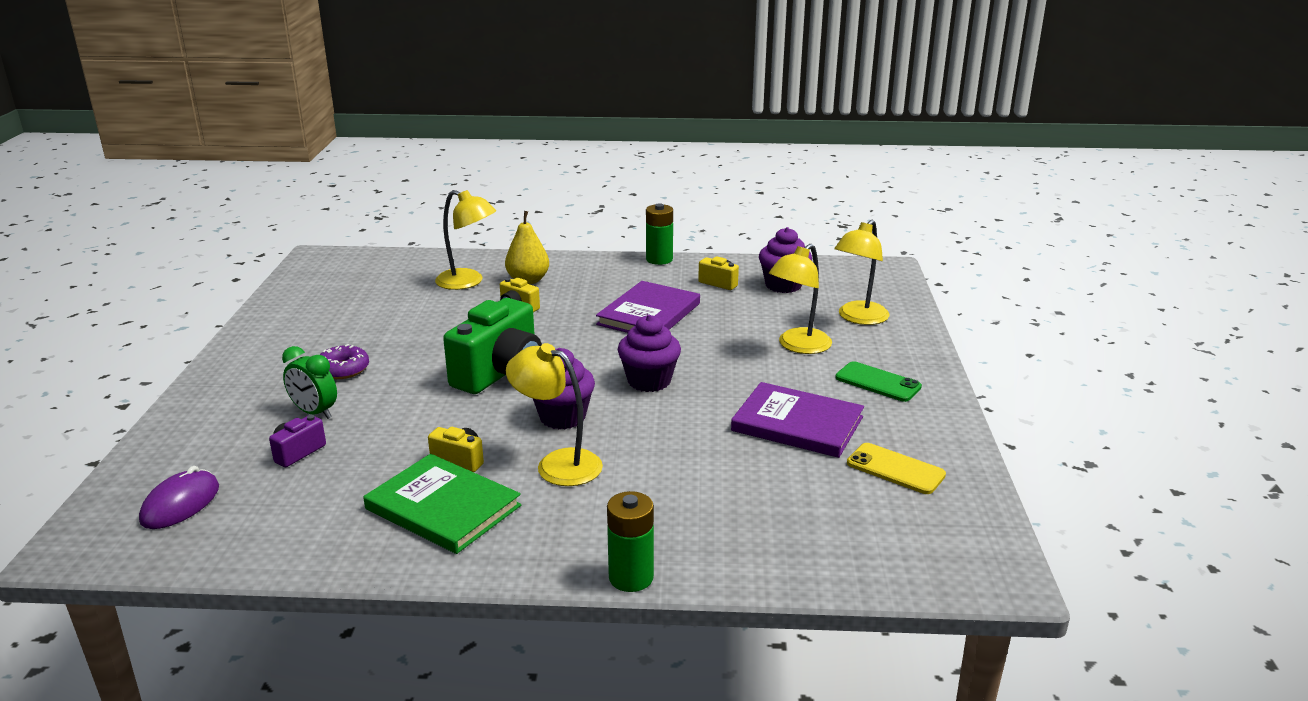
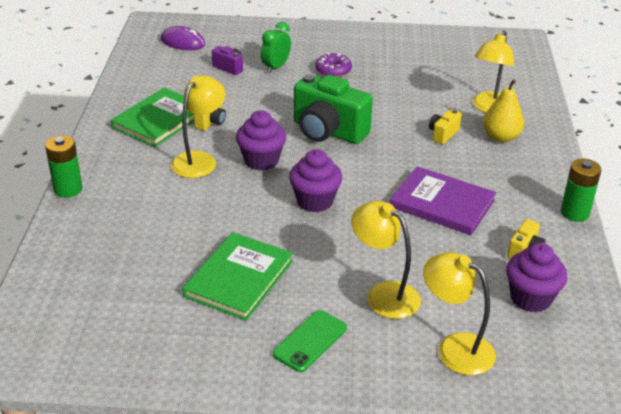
camera: 90 degrees right, 10 degrees up
(797, 424) = (239, 278): purple book -> green book
(895, 469) = (160, 328): yellow phone -> none

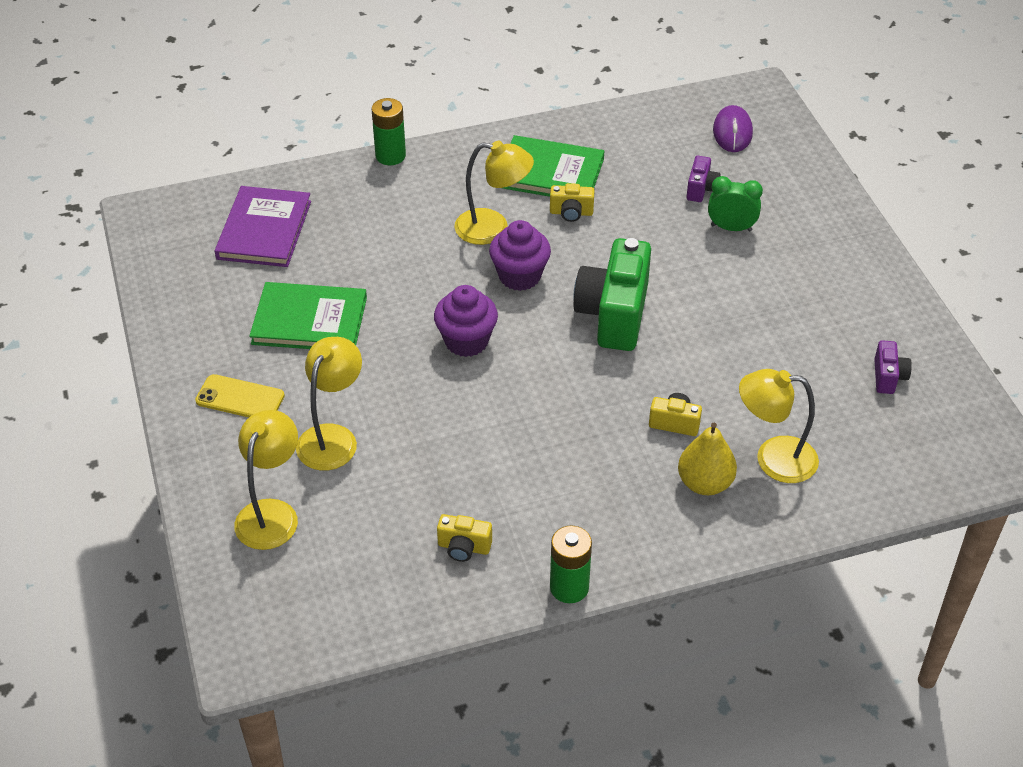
camera: 70 degrees right, 10 degrees up
(310, 341) = (240, 398): green phone -> yellow phone
(333, 70) = (762, 281): purple donut -> none
(440, 54) = (888, 377): none -> purple camera
(442, 204) = (520, 452): purple book -> purple book (264, 230)
(530, 298) = (379, 566): purple cupcake -> none

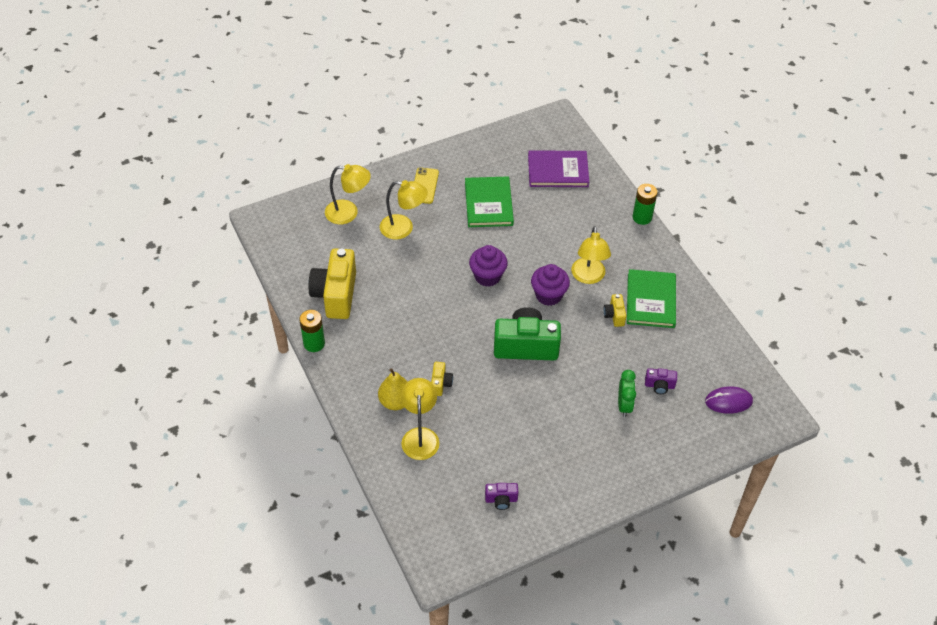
camera: 80 degrees right, 5 degrees up
(464, 547) = (335, 295): yellow camera -> yellow camera, size x2.17

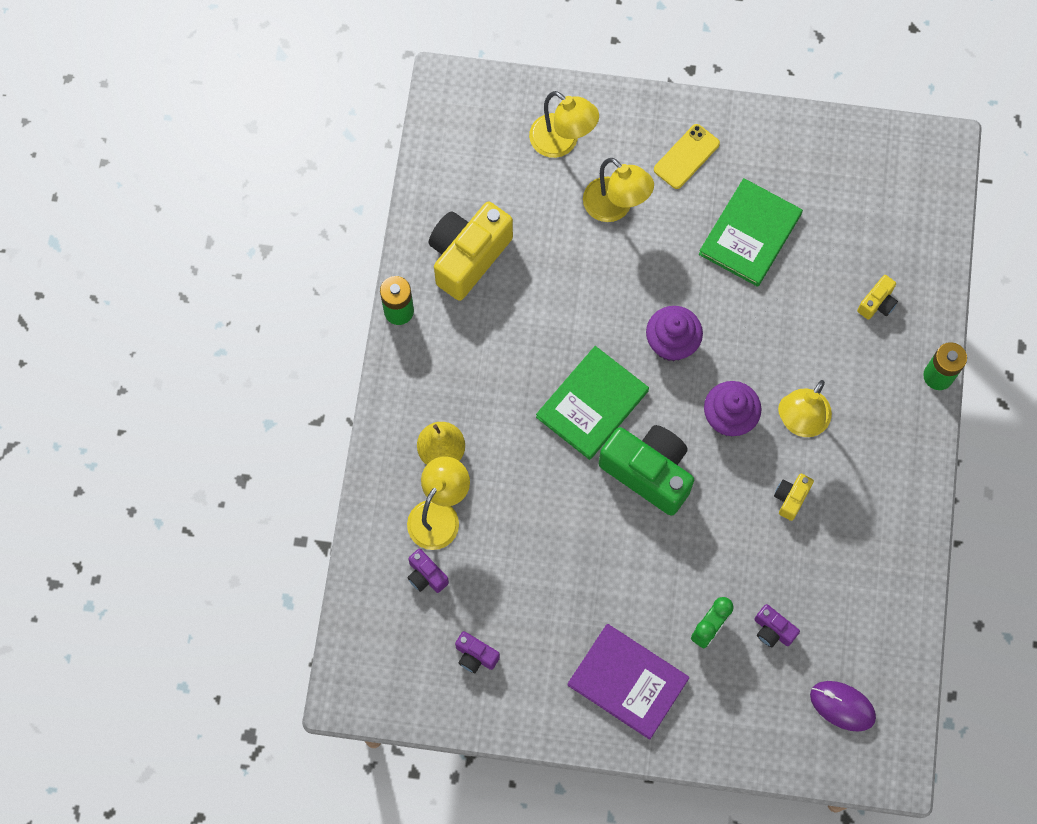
camera: 35 degrees right, 20 degrees up
(437, 474) = (426, 576): none -> purple camera
(440, 384) = (510, 460): yellow camera -> yellow camera (877, 303)
(558, 171) = (879, 236): purple book -> purple book (628, 682)
(651, 300) = (854, 506): green book -> green book (592, 404)

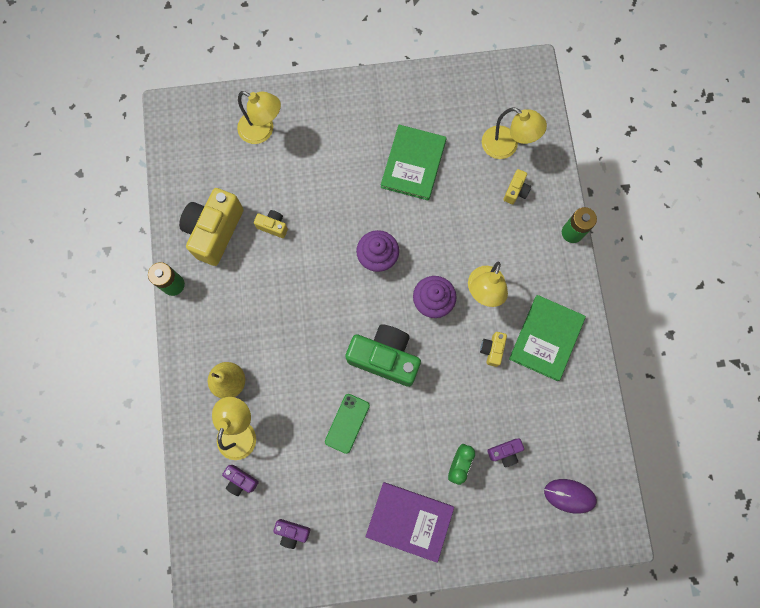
camera: 15 degrees left, 5 degrees up
(545, 269) = (273, 226): none -> yellow camera
(579, 541) = (347, 423): none -> green phone
(592, 404) = (331, 317): green book -> green book (546, 338)
(615, 207) = (312, 168): yellow lamp -> yellow lamp (506, 146)
(686, 157) = (354, 119): yellow phone -> none
(773, 630) = (504, 452): purple camera -> purple camera turned 45 degrees counterclockwise

